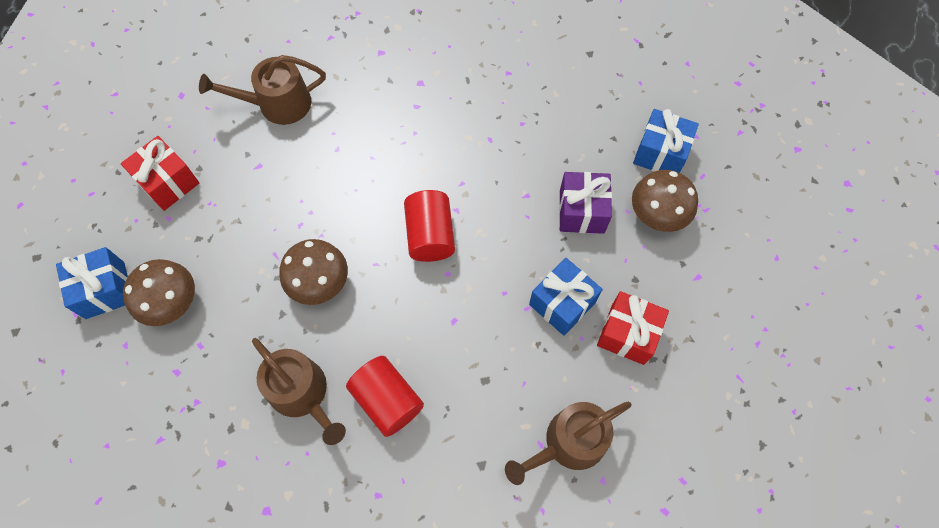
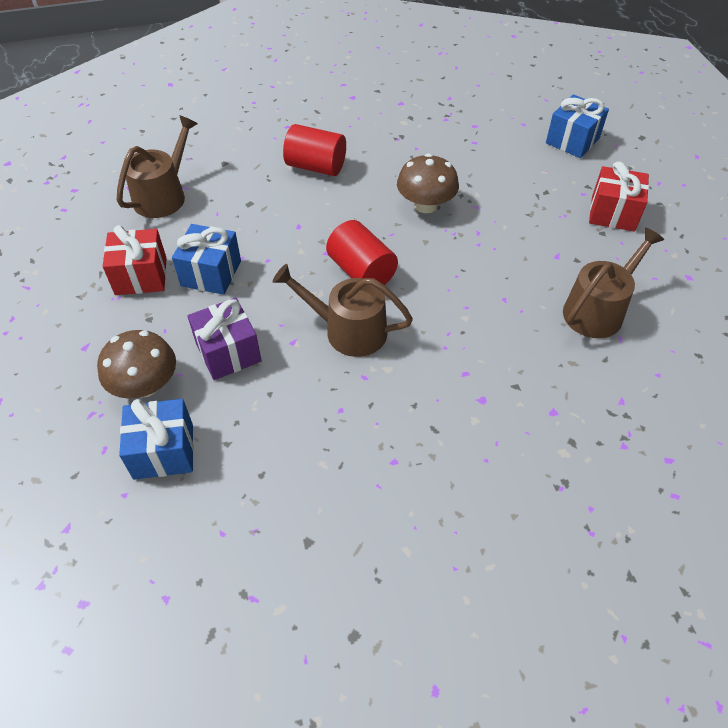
camera: 150 degrees right, 15 degrees down
(171, 302) = (520, 153): brown mushroom -> none
(302, 393) = (379, 147): brown watering can -> brown watering can (348, 330)

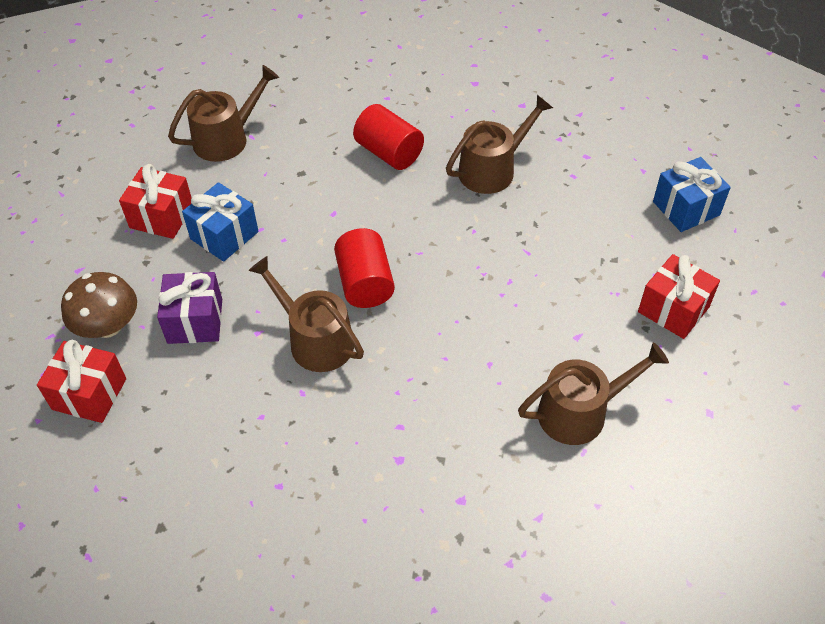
camera: 25 degrees right, 0 degrees up
(163, 451) = (89, 394): blue gift -> red gift
(409, 155) = (492, 169): none -> brown watering can
(425, 205) = (474, 232): brown mushroom -> none

